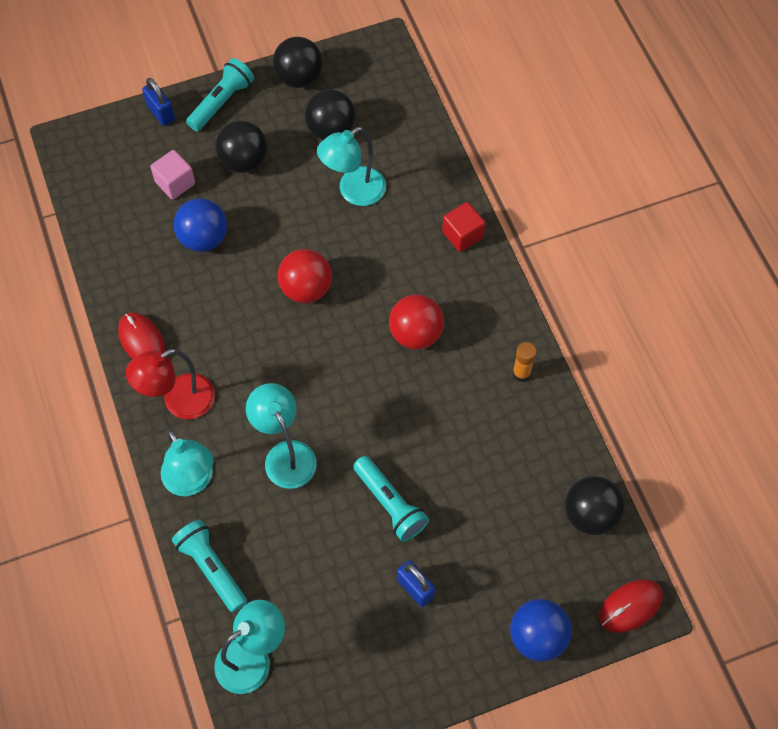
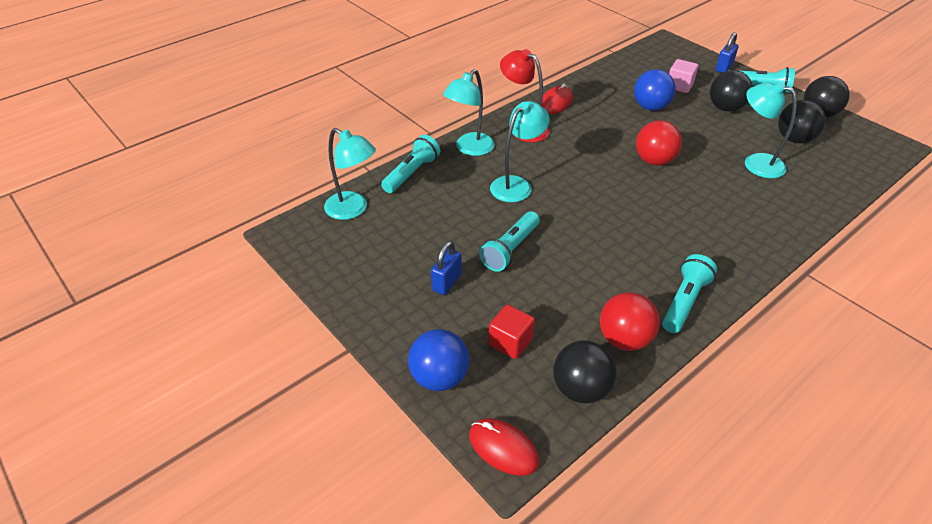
camera: 70 degrees right, 20 degrees down
(415, 334) = (666, 226): red ball -> red ball (624, 339)
(462, 235) = (779, 231): red cube -> red cube (510, 342)
(521, 373) = (684, 302): orange glue stick -> turquoise flashlight

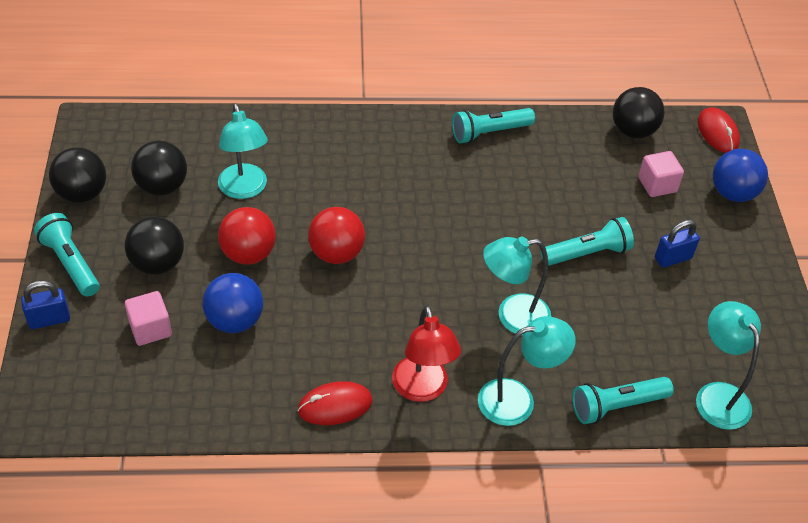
camera: 145 degrees left, 5 degrees up
(510, 342) = (657, 185): red cube -> pink cube
(624, 339) = (567, 138): red ball -> red ball (248, 254)

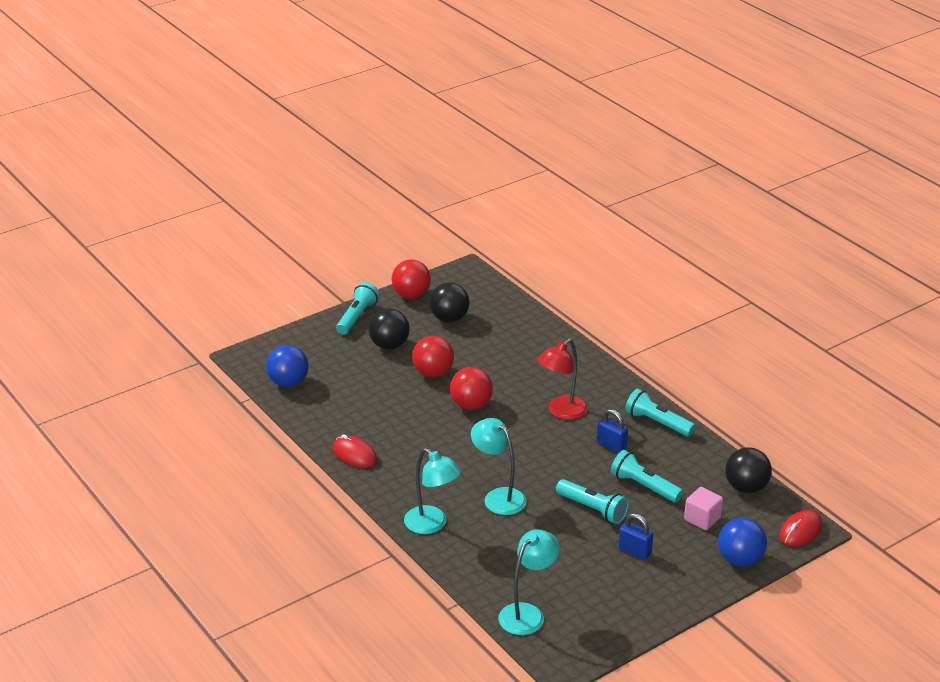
camera: 60 degrees right, 15 degrees down
(49, 320) = (311, 330): blue padlock -> blue padlock (611, 445)
(82, 194) = (411, 295): black ball -> red ball
(150, 329) = (341, 365): pink cube -> none
(235, 321) = (377, 391): blue ball -> blue ball (288, 383)
(244, 189) = (483, 348): turquoise lamp -> none
(422, 389) = (400, 483): red lamp -> red lamp (562, 412)
(616, 406) = (470, 569): turquoise flashlight -> turquoise flashlight (644, 486)

